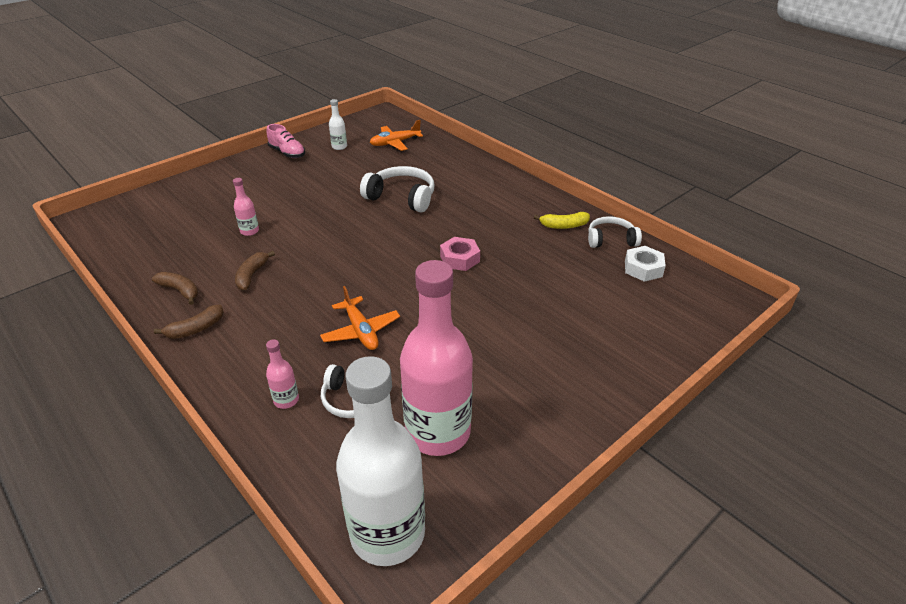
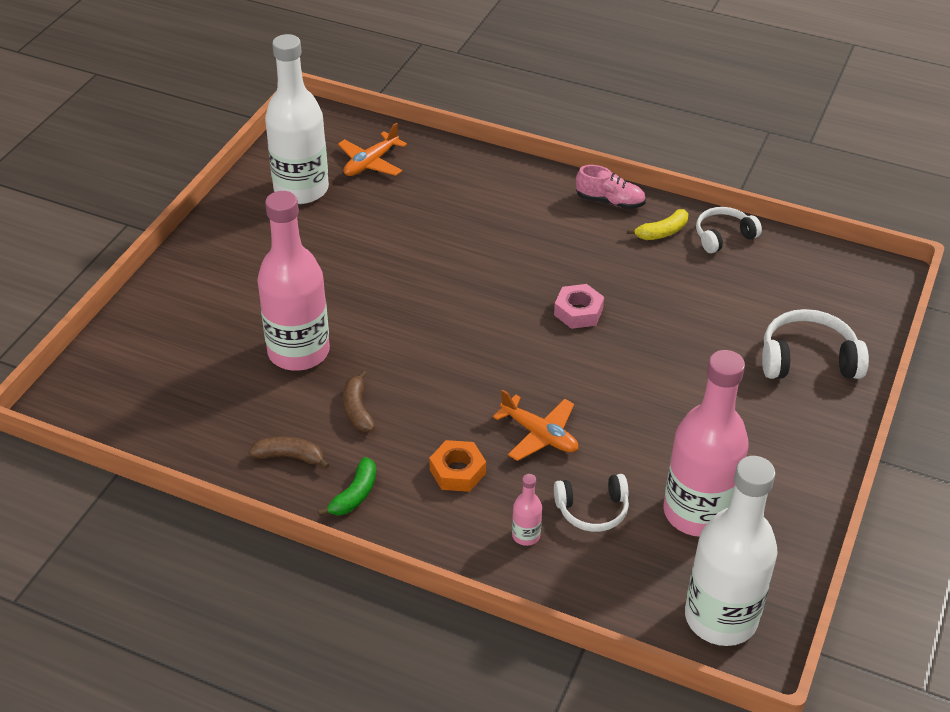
camera: 25 degrees left, 5 degrees up
(195, 329) = (354, 495): brown banana -> green banana
(249, 231) = (298, 352): pink bottle -> pink bottle, size x2.46
(279, 337) = (457, 471): none -> orange nut
(287, 153) = (238, 219): pink shoe -> pink shoe (610, 201)
(339, 147) = (301, 189): white bottle -> white bottle, size x2.46
(402, 197) = (447, 246): white headphones -> white headphones (808, 359)
(643, 268) = (777, 264): white nut -> none

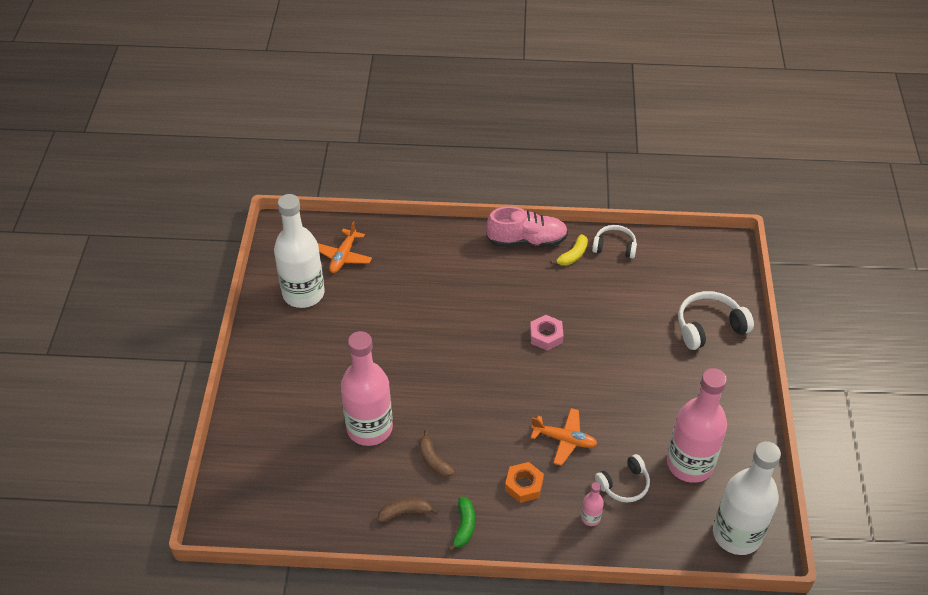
camera: 20 degrees left, 5 degrees up
(610, 201) = (527, 240): pink shoe -> pink shoe, size x1.54
(723, 236) = (614, 247): white headphones -> white headphones turned 60 degrees clockwise

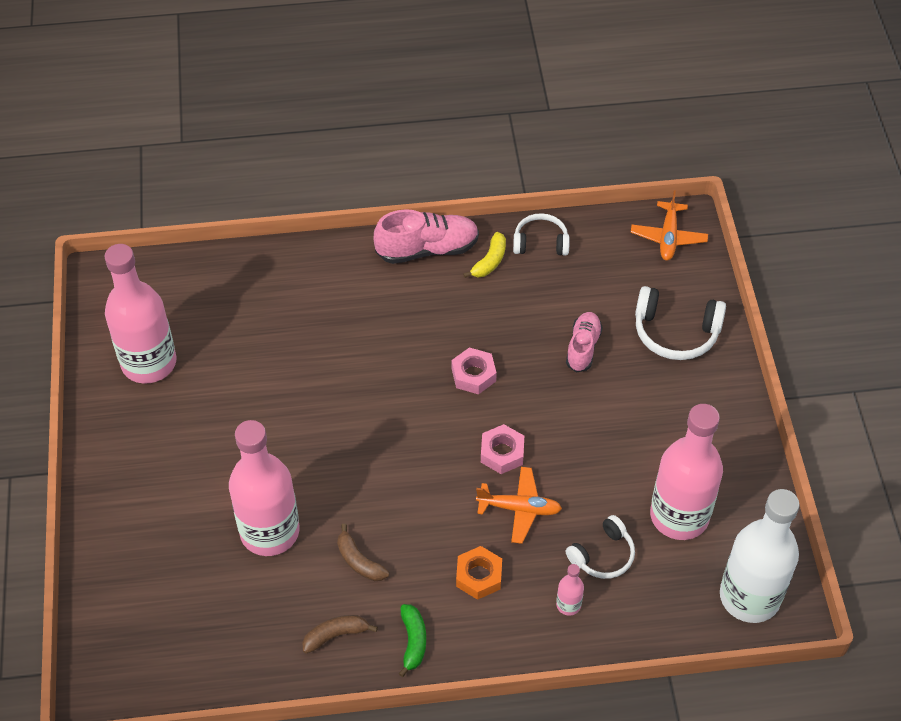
camera: 10 degrees left, 5 degrees up
(303, 293) = (149, 363): white bottle -> pink bottle
(343, 256) = (192, 304): orange plane -> orange plane (668, 237)
(558, 396) = (502, 453): none -> pink nut
(634, 328) = (583, 347): none -> pink shoe
(709, 326) = (675, 333): white headphones -> white headphones turned 135 degrees counterclockwise

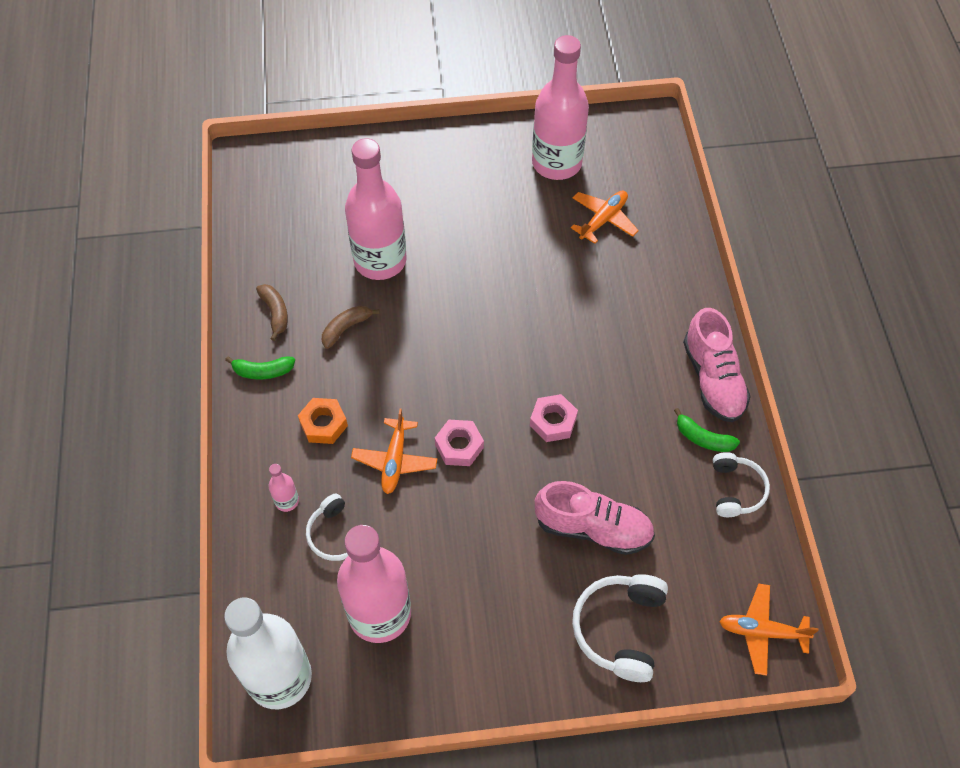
camera: 90 degrees right, 5 degrees up
(232, 324) = (603, 220): none -> orange plane
(489, 261) = (703, 438): yellow banana -> green banana
(583, 347) = (593, 528): pink shoe -> pink shoe, size x1.54

